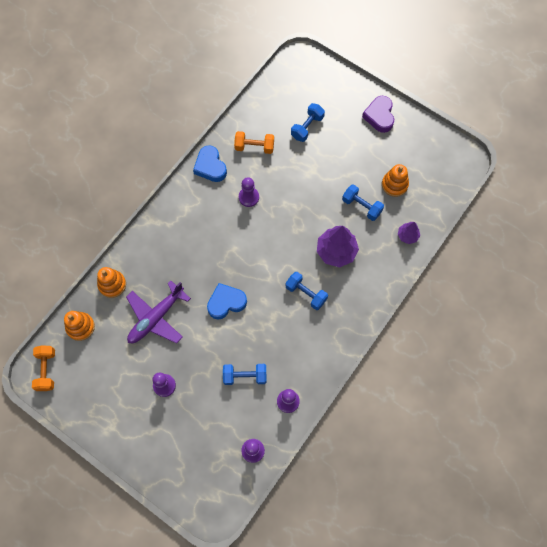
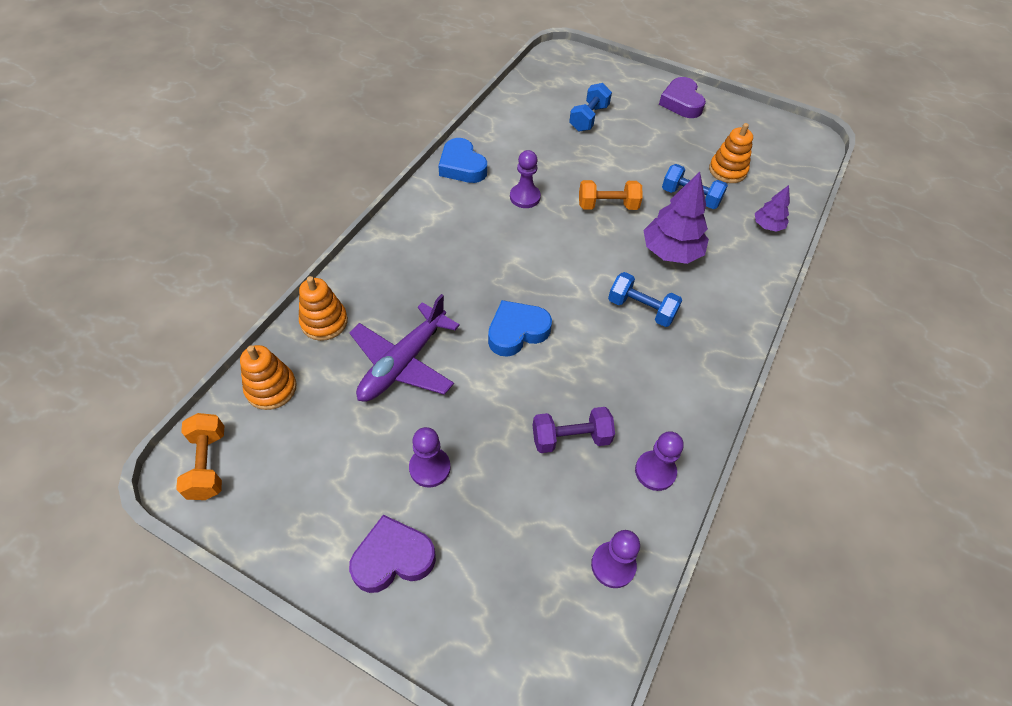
camera: 10 degrees left, 15 degrees down
(140, 433) = (393, 558): none -> purple heart
(245, 376) = (571, 438): blue dumbbell -> purple dumbbell
(254, 147) = (521, 142): orange dumbbell -> orange dumbbell (607, 206)

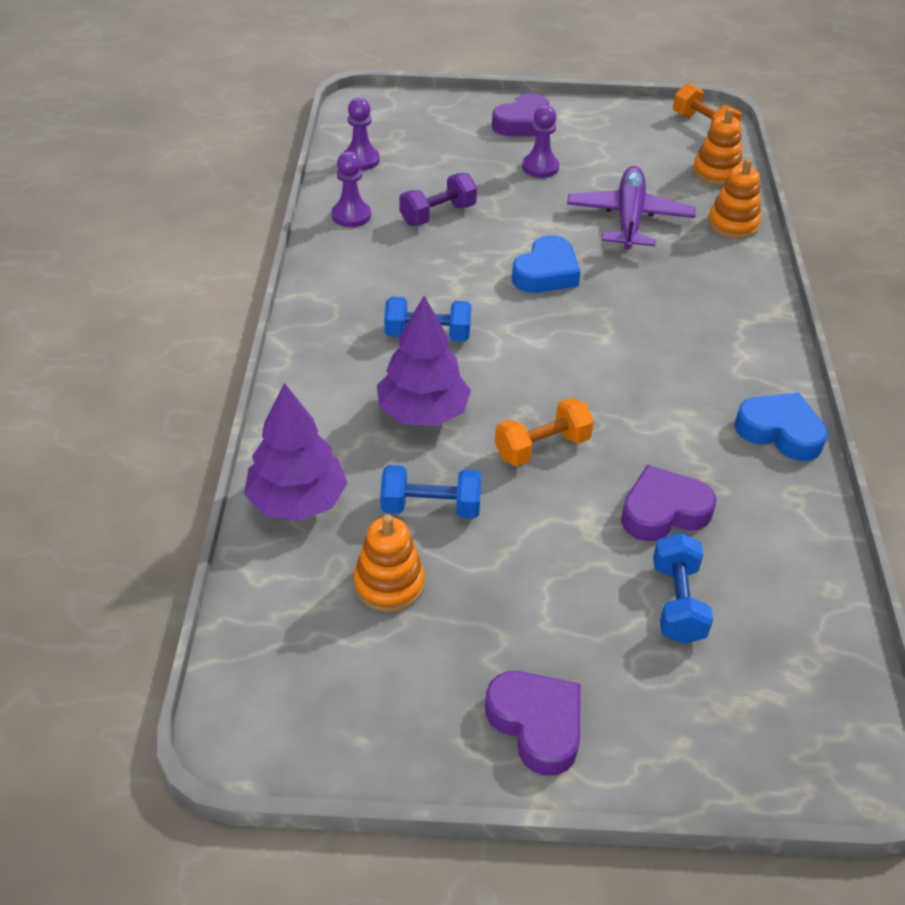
camera: 155 degrees right, 10 degrees down
(525, 197) = (659, 418): purple pawn -> none
(563, 153) = (663, 511): none -> purple heart
(767, 226) = (297, 502): purple tree -> purple tree, size x1.84

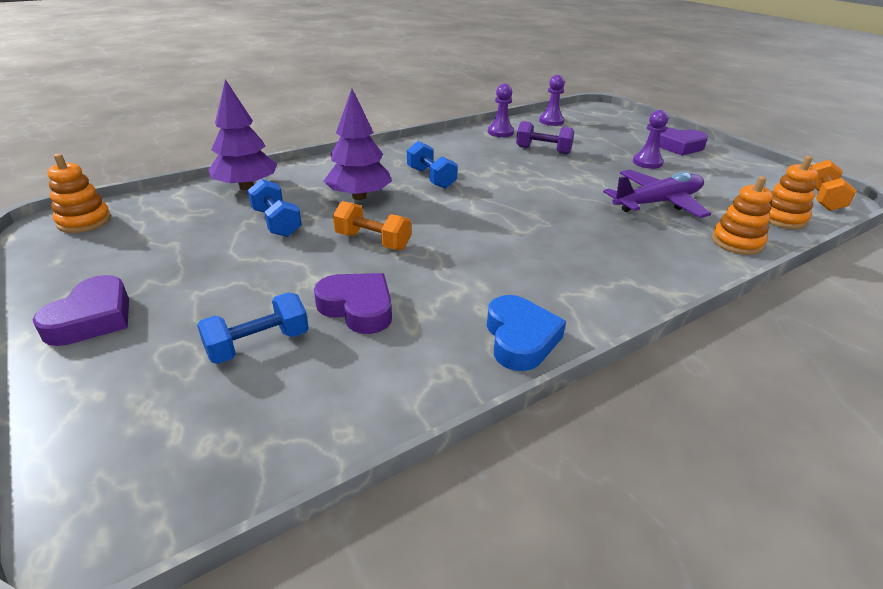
camera: 55 degrees right, 10 degrees down
(389, 584) = (198, 230): orange stacking toy -> orange stacking toy (84, 221)
(546, 273) = (548, 193): blue heart -> none

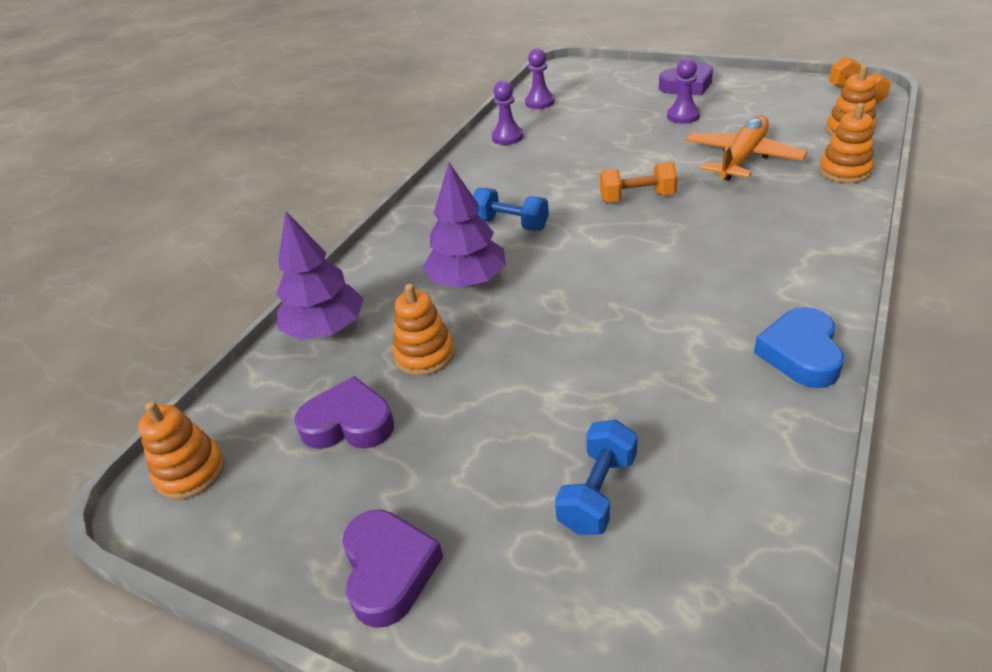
camera: 25 degrees left, 5 degrees up
(277, 223) = (424, 355): blue dumbbell -> orange stacking toy
(358, 308) = (634, 402): purple heart -> purple heart (349, 423)
(372, 241) = (551, 325): orange dumbbell -> orange dumbbell (637, 198)
(520, 339) = (800, 354): blue heart -> blue heart turned 135 degrees counterclockwise
(543, 150) = (575, 142): purple dumbbell -> none
(658, 203) = (742, 158): purple plane -> orange plane

